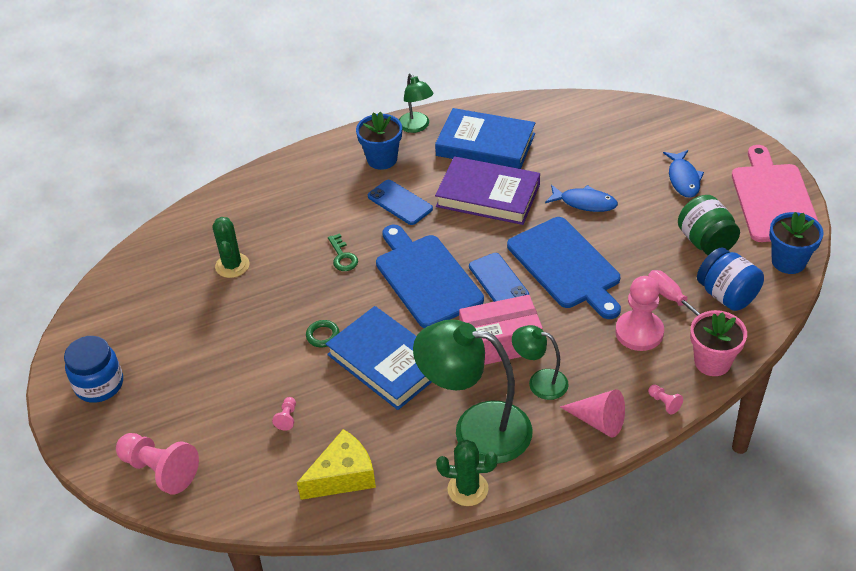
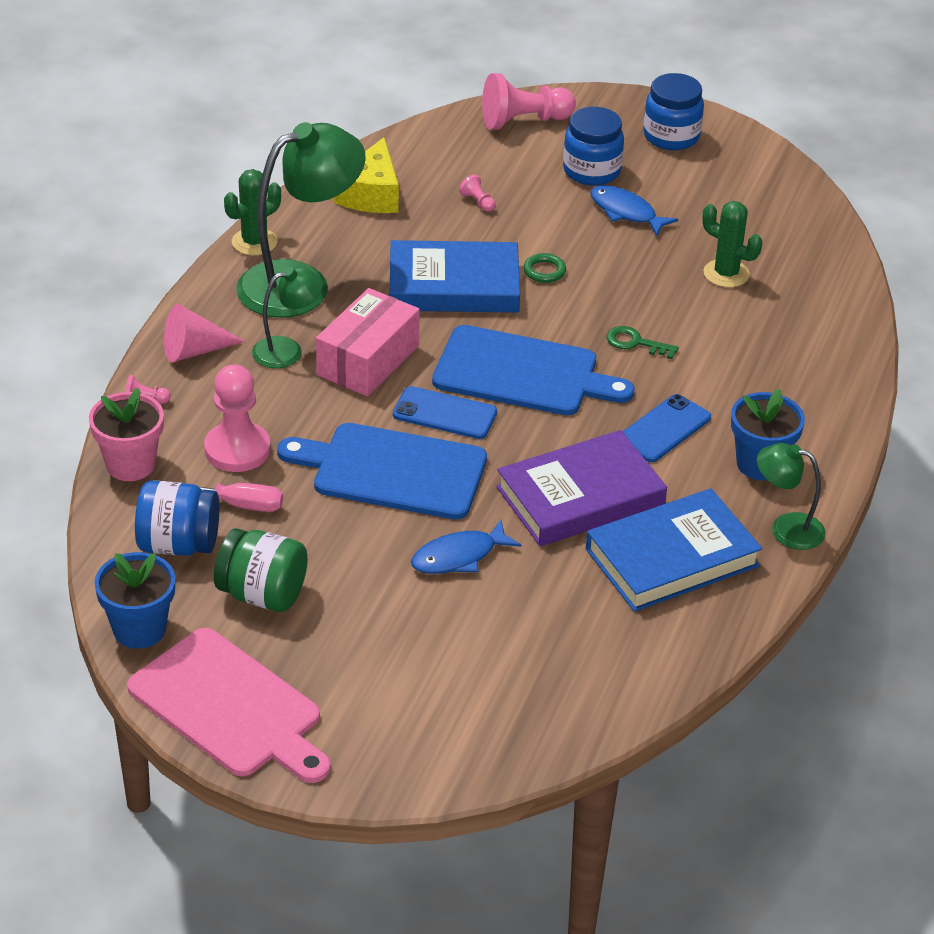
camera: 130 degrees right, 5 degrees down
(186, 392) = (591, 171): none -> blue jar
(400, 202) = (664, 429): blue phone -> blue phone turned 45 degrees counterclockwise
(683, 179) = (374, 665): blue fish -> blue fish (626, 212)

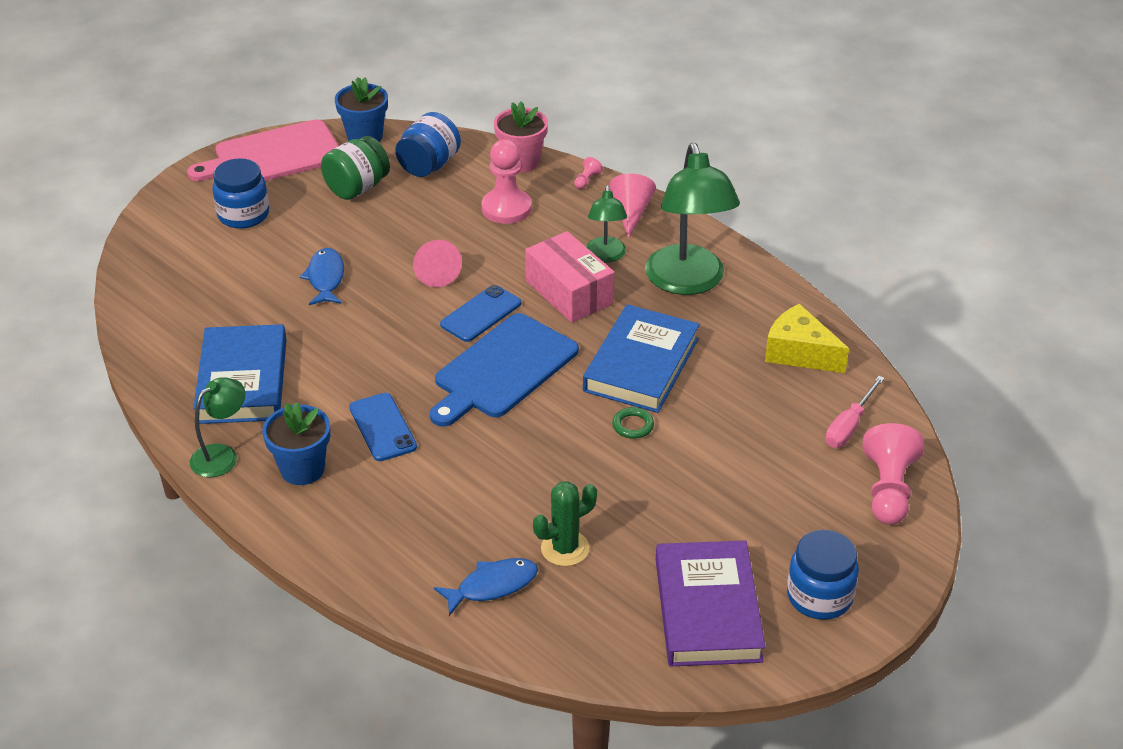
camera: 115 degrees right, 0 degrees up
(234, 504) = (451, 195): pink screwdriver -> pink screwdriver (849, 426)
(254, 242) = (757, 271): green cactus -> none
(392, 471) = (435, 271): blue cutting board -> pink cone
(478, 202) = (759, 415): pink pawn -> none
(580, 496) = (341, 355): purple book -> purple book (707, 609)
(591, 171) = (779, 511): blue jar -> blue jar (243, 215)
(626, 212) = (697, 512): blue fish -> blue fish (492, 586)
(636, 343) = (500, 449): green key -> none

